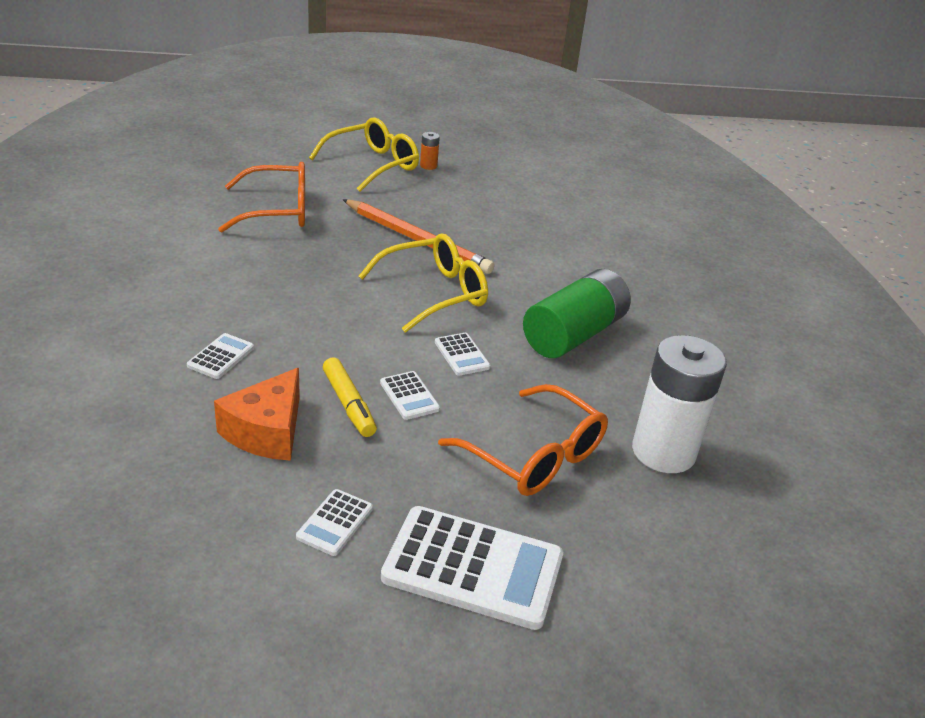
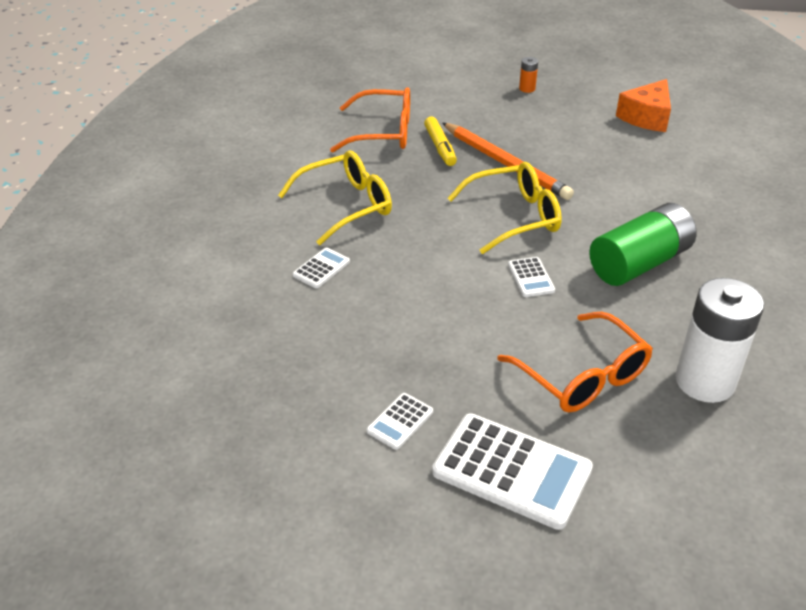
camera: 15 degrees right, 5 degrees up
(267, 431) = (352, 337): orange cheese -> orange cheese (646, 117)
(349, 404) = (424, 318): yellow marker -> yellow marker (440, 147)
(373, 165) = (475, 87): yellow glasses -> yellow glasses (346, 205)
(409, 396) = (478, 313): white calculator -> none

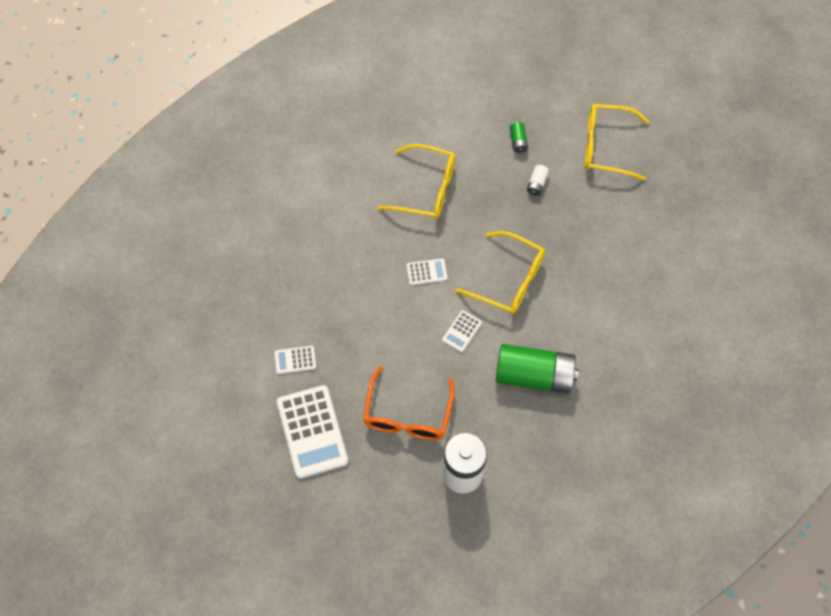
camera: 45 degrees right, 25 degrees up
(321, 268) = (362, 228): white calculator -> white calculator (426, 272)
(383, 132) = (518, 141): orange glasses -> green battery
(440, 147) = (537, 184): yellow marker -> white battery
(460, 98) = (606, 146): none -> yellow glasses
(506, 163) = (559, 232): orange pencil -> none
(527, 88) = (663, 173): orange battery -> none
(646, 117) = (707, 268): orange cheese -> none

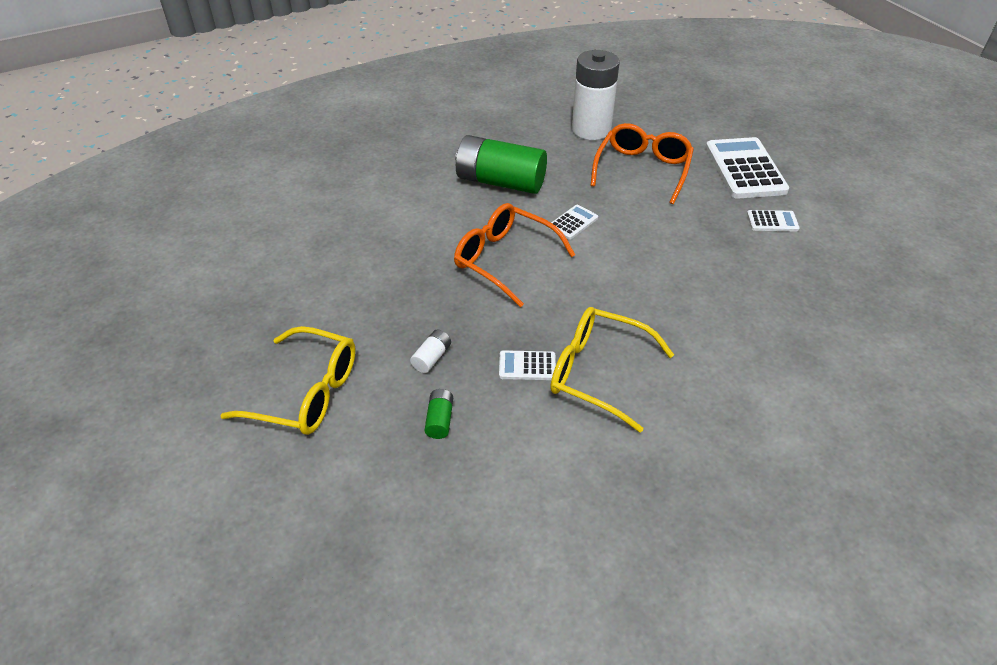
camera: 170 degrees left, 20 degrees down
(426, 272) = (608, 279): white calculator -> white calculator (527, 366)
(509, 280) = (504, 260): yellow glasses -> orange glasses

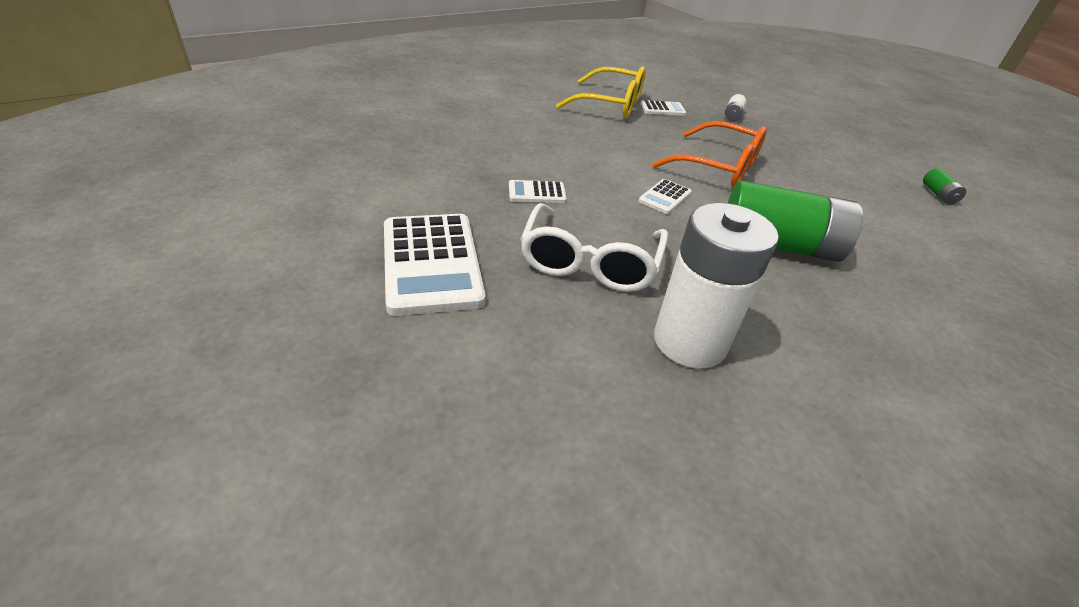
camera: 170 degrees right, 5 degrees down
(306, 393) = (798, 105): yellow glasses -> none
(439, 420) = (705, 92): green battery -> green battery (938, 194)
(642, 169) = (590, 262): orange glasses -> white glasses
(772, 221) = (427, 194): white calculator -> white calculator (537, 193)

